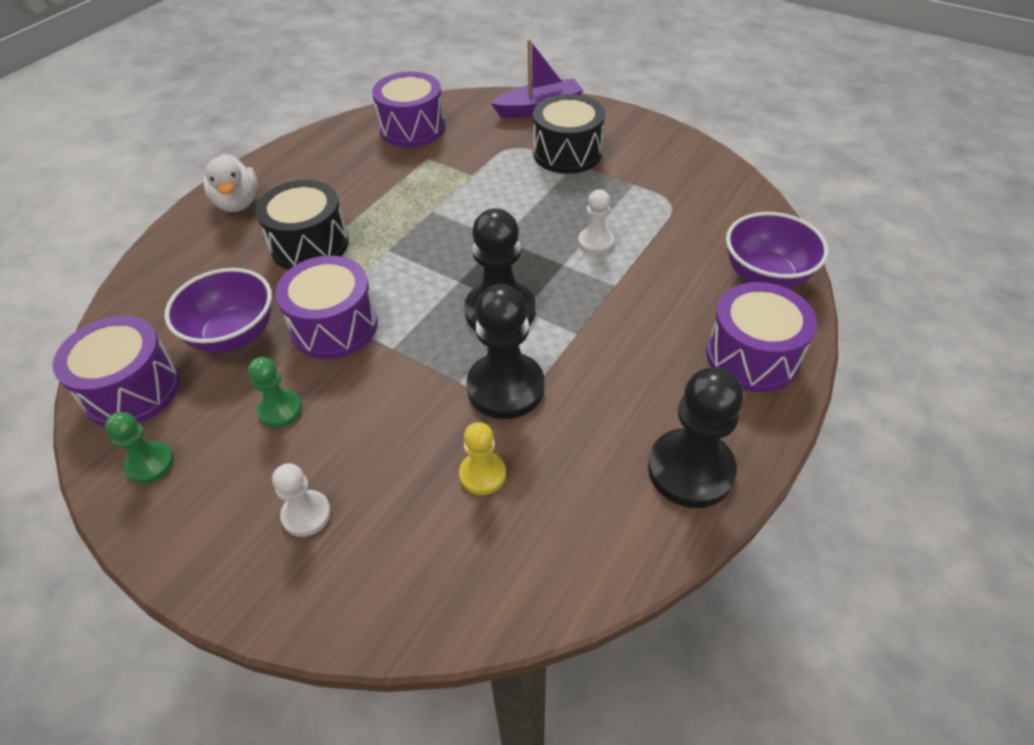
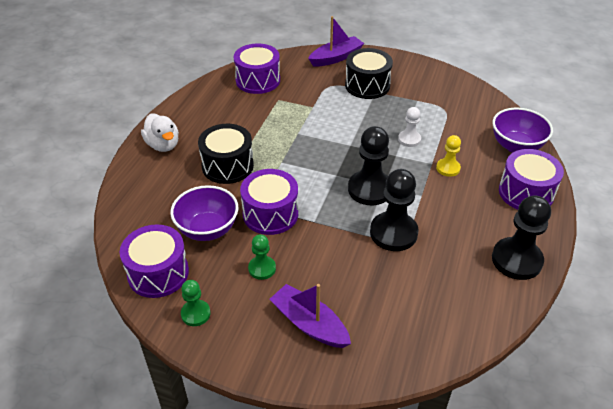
camera: 15 degrees left, 5 degrees down
(306, 514) = (309, 324): white pawn -> purple boat
(482, 474) = (402, 283): yellow pawn -> yellow pawn (448, 168)

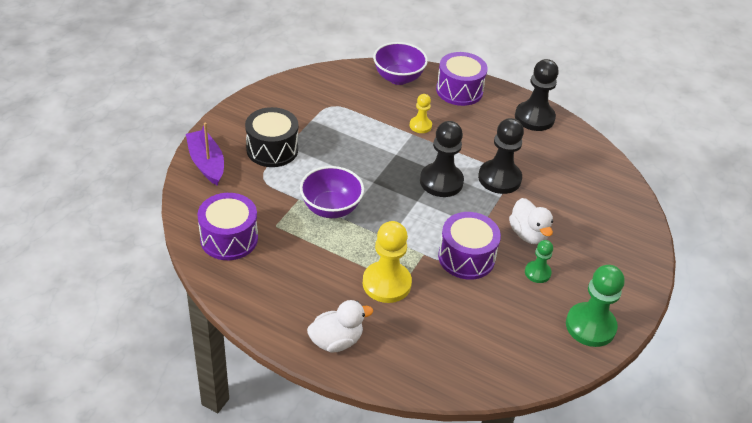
camera: 85 degrees left, 0 degrees up
(158, 273) = (540, 353): purple drum -> none
(195, 314) = (590, 326): green pawn -> green pawn, size x1.82
(207, 229) = (483, 309): purple bowl -> purple bowl (331, 208)
(227, 166) = (386, 283): black drum -> yellow pawn
(309, 324) = (599, 250): purple boat -> none
(315, 259) = (528, 234): none -> white duck
(409, 139) = (373, 140): white pawn -> none

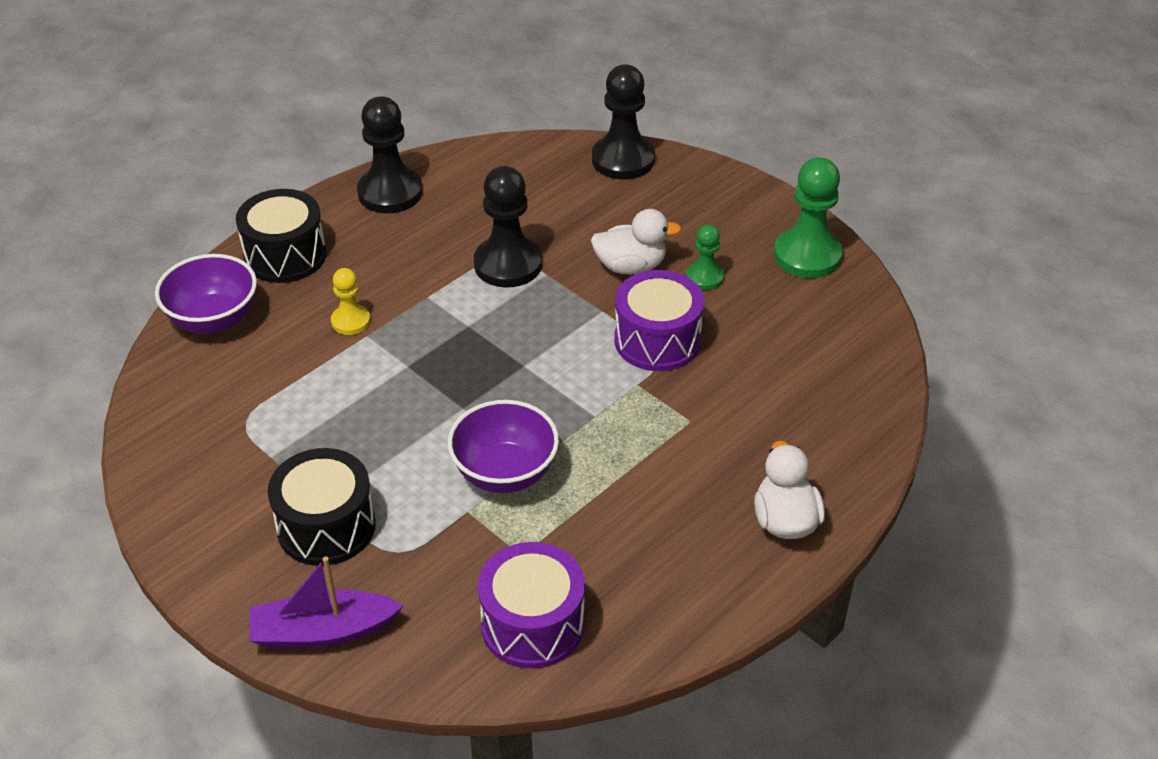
camera: 70 degrees left, 0 degrees up
(386, 283) = (686, 439): yellow pawn -> none
(441, 181) = (491, 328): black pawn -> black pawn (623, 160)
(459, 90) = (285, 255): purple drum -> black drum

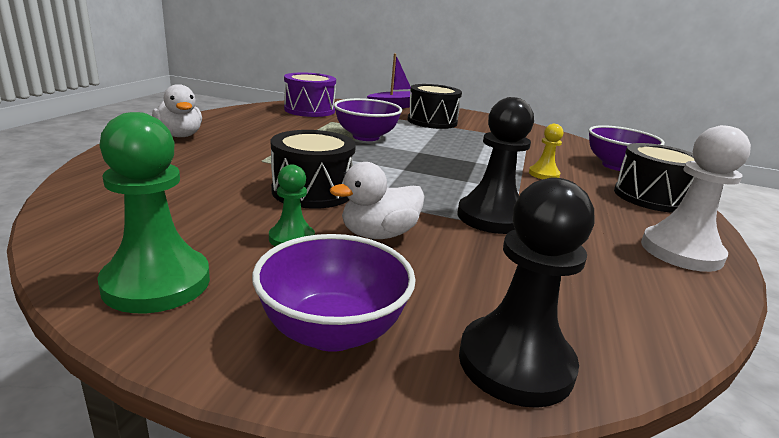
camera: 150 degrees right, 20 degrees down
(390, 193) = (681, 251): black pawn -> white pawn
(657, 340) = (312, 191): purple drum -> black drum
(710, 199) = (332, 331): none -> purple bowl

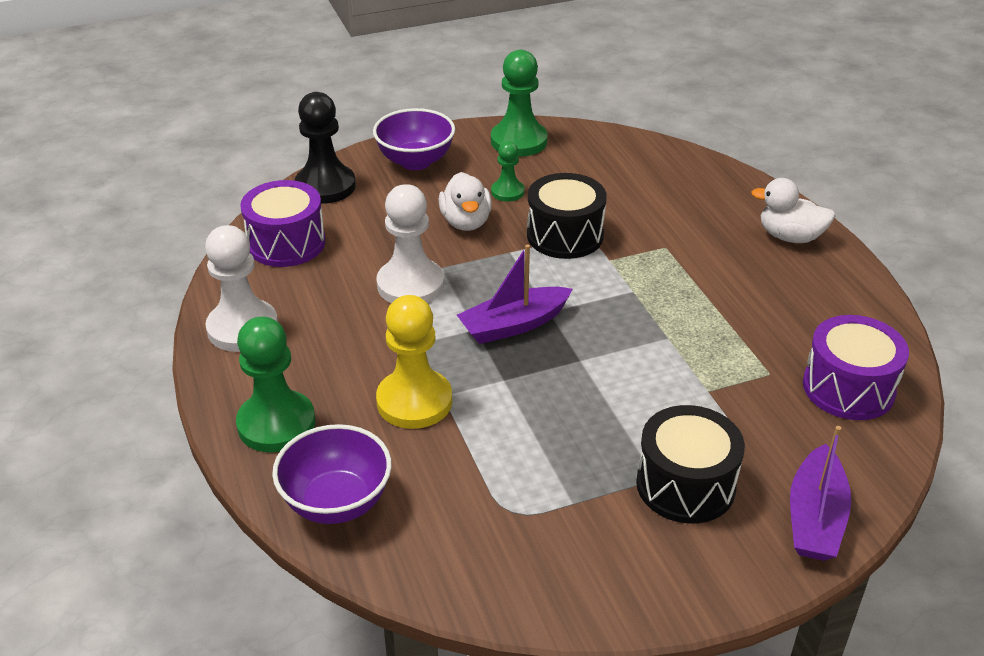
camera: 145 degrees right, 15 degrees up
(366, 137) = (673, 357): purple bowl -> none
(379, 234) = (466, 222): white duck -> white duck turned 150 degrees clockwise
(437, 174) = (513, 325): none -> purple boat
(491, 217) = (410, 285): black pawn -> white pawn
(543, 174) = (414, 401): yellow pawn -> yellow pawn, size x1.82
(614, 306) = (286, 243): none -> purple drum
(651, 197) = (276, 424): black drum -> green pawn

